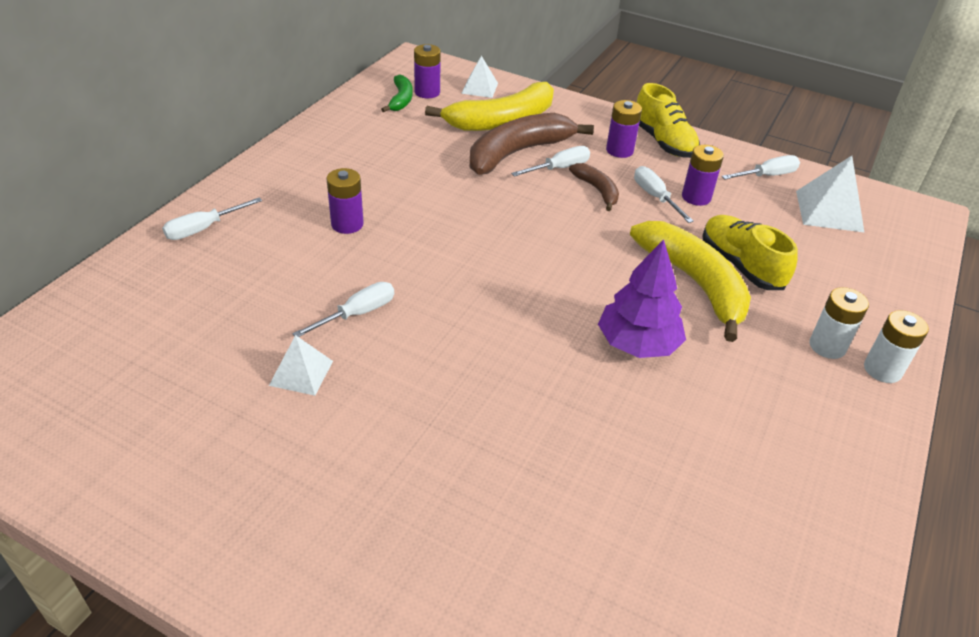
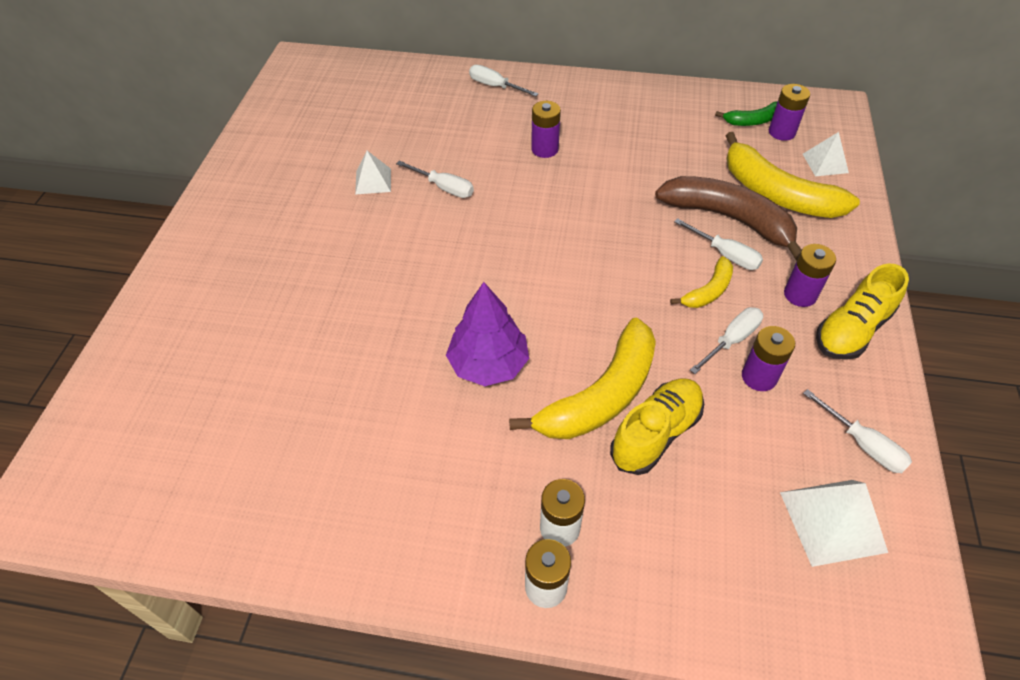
camera: 75 degrees right, 10 degrees up
(597, 190) = (708, 291): brown banana -> yellow banana

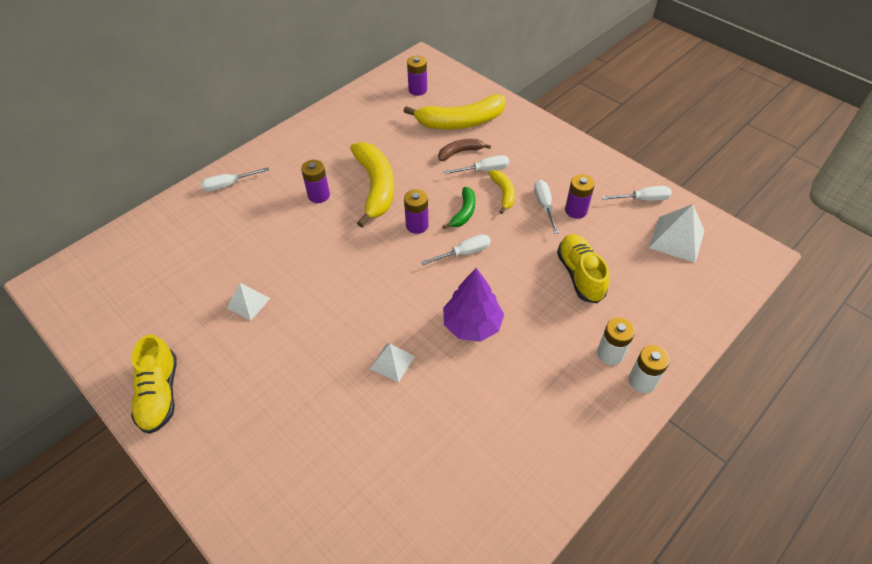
camera: 55 degrees left, 0 degrees up
(444, 187) = (298, 266): white screwdriver -> white screwdriver (464, 253)
(601, 396) = (537, 283): yellow banana -> yellow banana (376, 187)
(728, 219) = (460, 152): brown banana -> brown banana, size x0.51
(752, 121) = (396, 94): green banana -> green banana (464, 212)
(800, 295) = (537, 160): purple battery -> purple battery (417, 225)
(825, 163) = (457, 90): white pyramid -> white pyramid (392, 362)
(852, 330) = (575, 157): yellow shoe -> yellow shoe (160, 394)

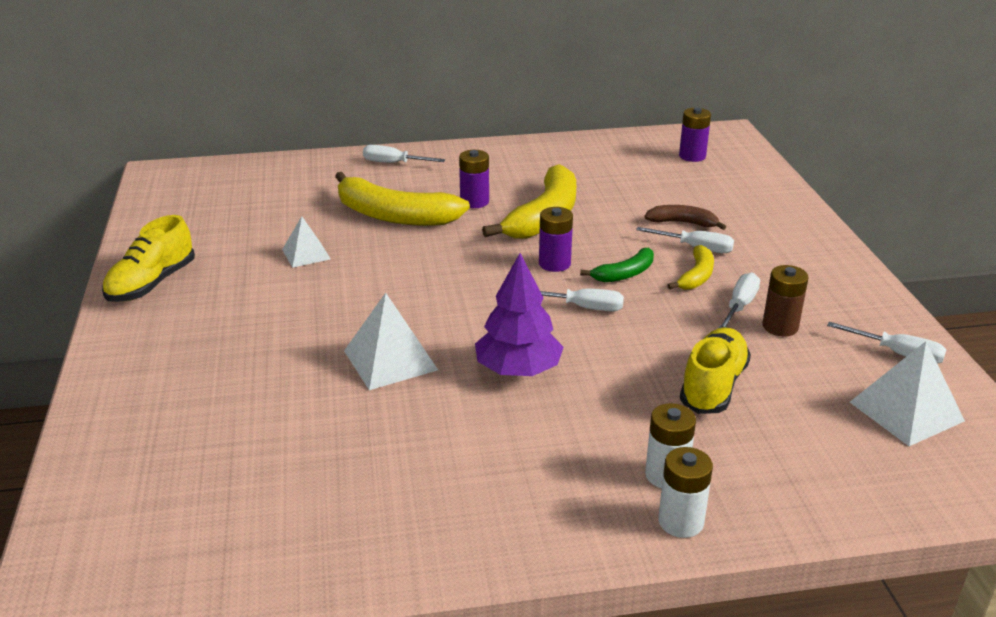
camera: 35 degrees right, 20 degrees down
(392, 362) = (390, 360): white pyramid -> white pyramid, size x1.58
(461, 122) = (715, 198): yellow banana -> yellow banana (394, 216)
(576, 210) = (780, 327): purple battery -> brown battery

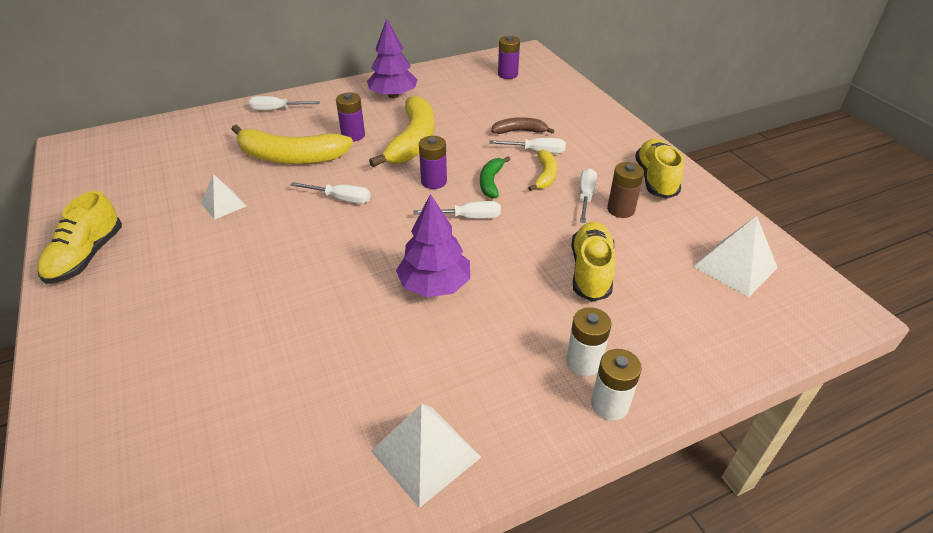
camera: 15 degrees left, 10 degrees up
(390, 360) = (325, 295): white pyramid -> white pyramid (426, 454)
(537, 164) = (393, 95): none -> purple tree
(625, 274) = (491, 182): green banana -> green banana turned 150 degrees clockwise
(841, 300) = (655, 179): none -> yellow shoe
(897, 353) = (710, 218): white screwdriver -> white screwdriver (341, 199)

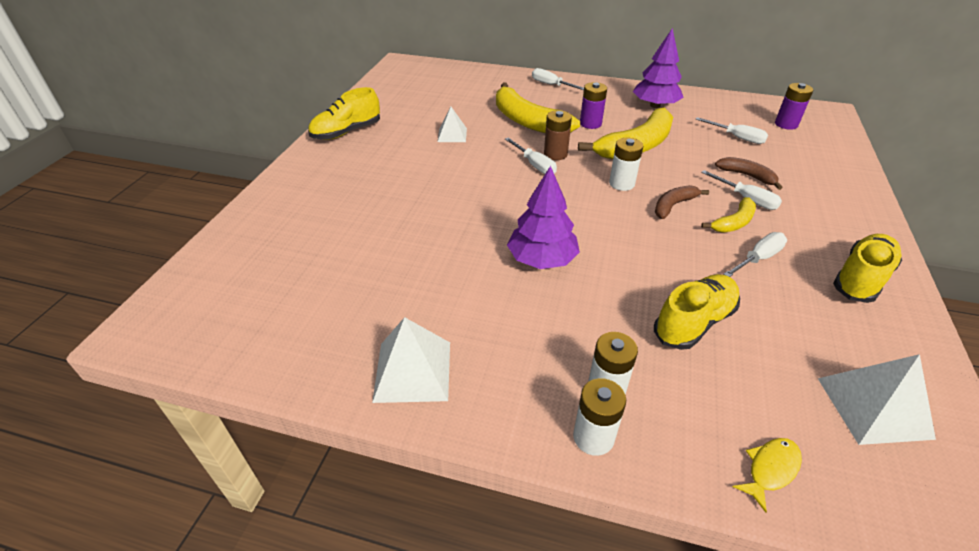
camera: 40 degrees right, 0 degrees up
(434, 181) = (621, 183): purple battery -> white battery
(468, 217) = (623, 223): white screwdriver -> white screwdriver (737, 137)
(491, 182) = (673, 205): green banana -> brown banana
(620, 209) = (786, 287): brown battery -> brown battery (555, 154)
(723, 347) = (770, 469): none -> yellow fish

